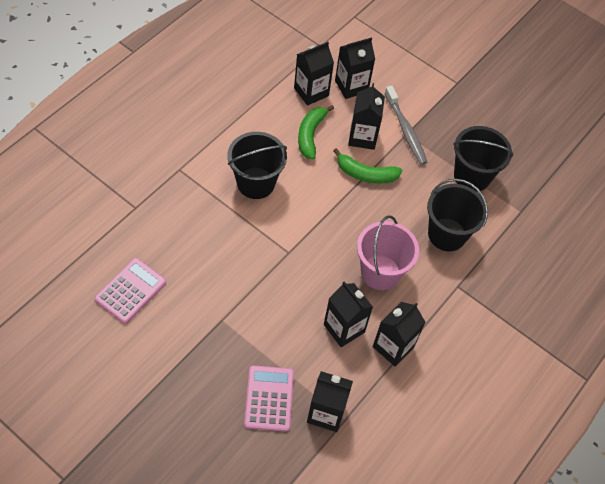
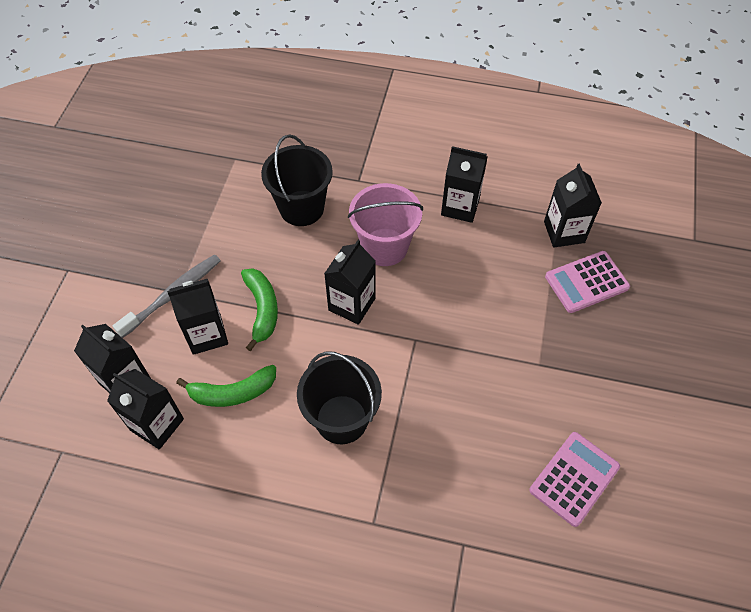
camera: 110 degrees left, 0 degrees up
(130, 291) = (574, 478): pink calculator -> pink calculator turned 120 degrees clockwise
(344, 328) = (469, 252): black carton -> black carton (352, 304)
(472, 176) = (210, 211): black bucket -> none

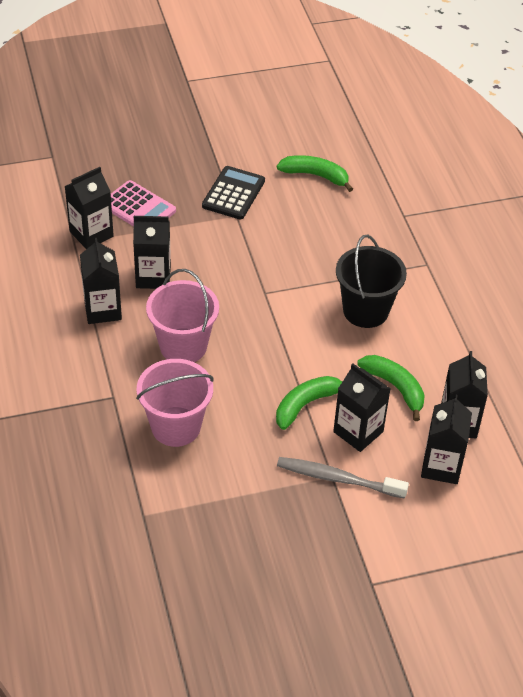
camera: 120 degrees left, 10 degrees down
(301, 208) = (176, 426): black bucket -> pink bucket
(352, 304) = (259, 345): black carton -> black carton (153, 277)
(574, 478) = (315, 176): pink calculator -> green banana
(575, 377) = (233, 193): none -> black calculator

